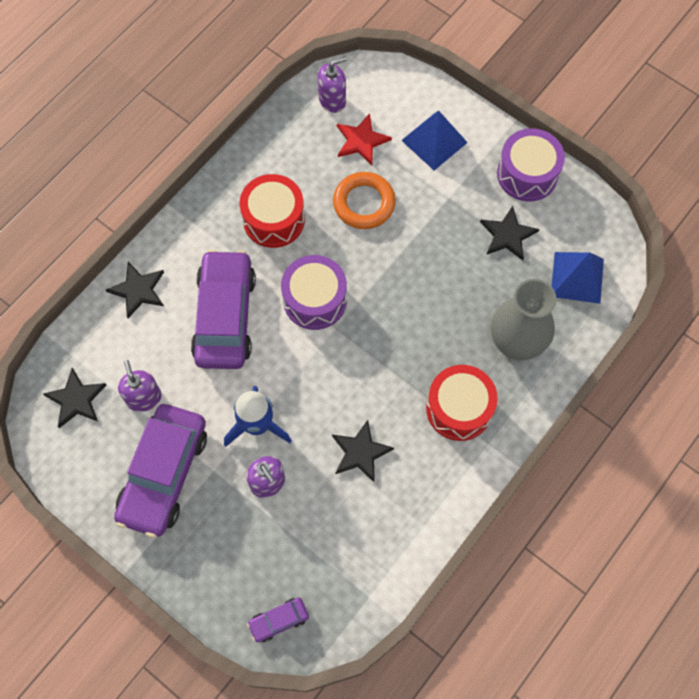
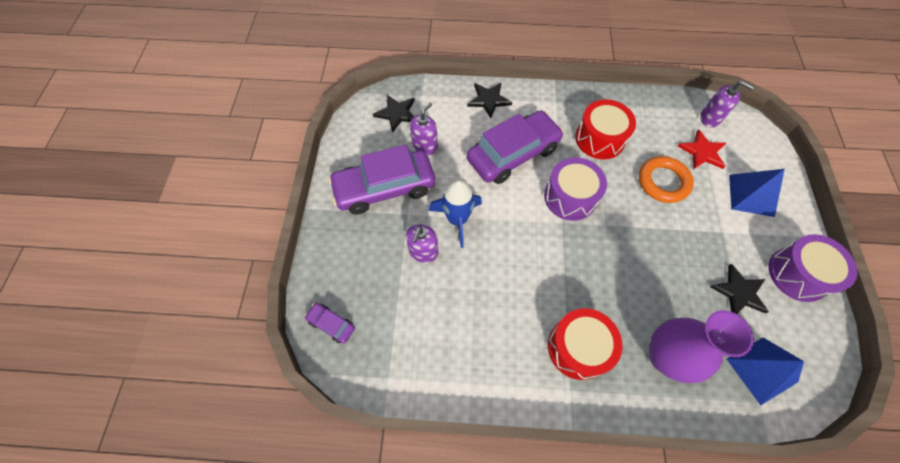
camera: 55 degrees right, 5 degrees down
(360, 452) = (490, 298): black star -> none
(516, 343) = (665, 357): grey vase -> purple vase

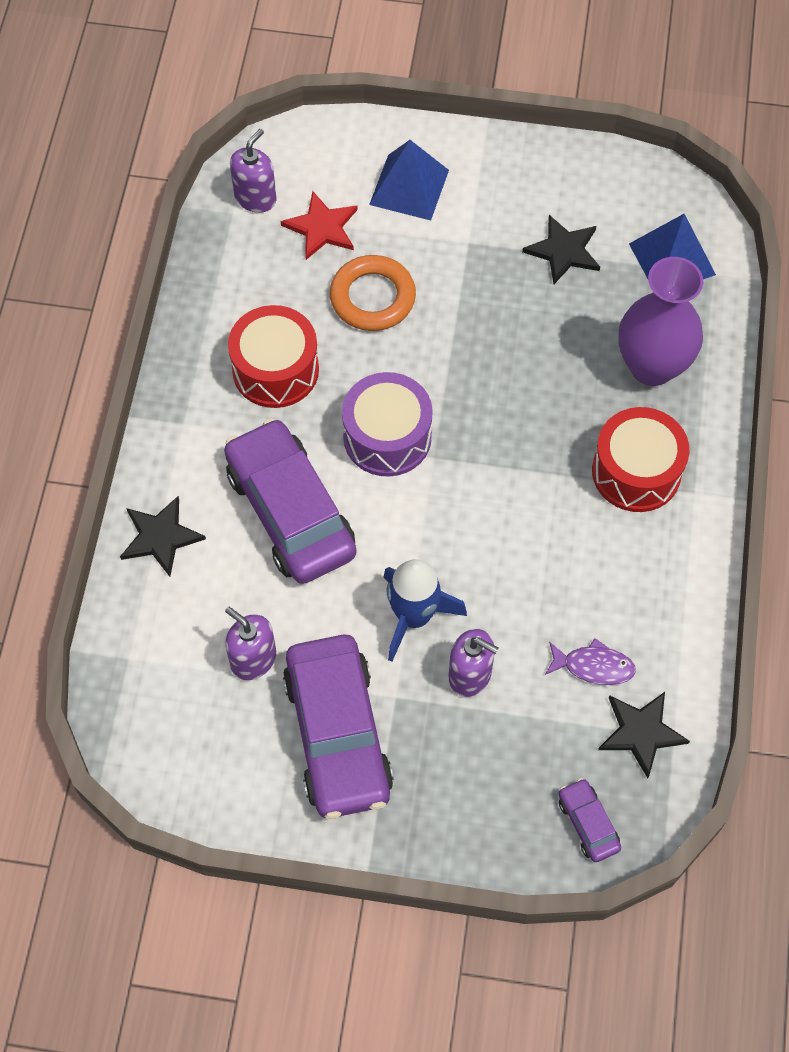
camera: 85 degrees left, 0 degrees up
(331, 324) = (588, 823): purple car -> purple car turned 120 degrees clockwise
(397, 113) = (168, 707): black star -> black star (641, 732)
(434, 324) = (594, 666): none -> purple fish
(798, 274) = (541, 172): purple drum -> none

